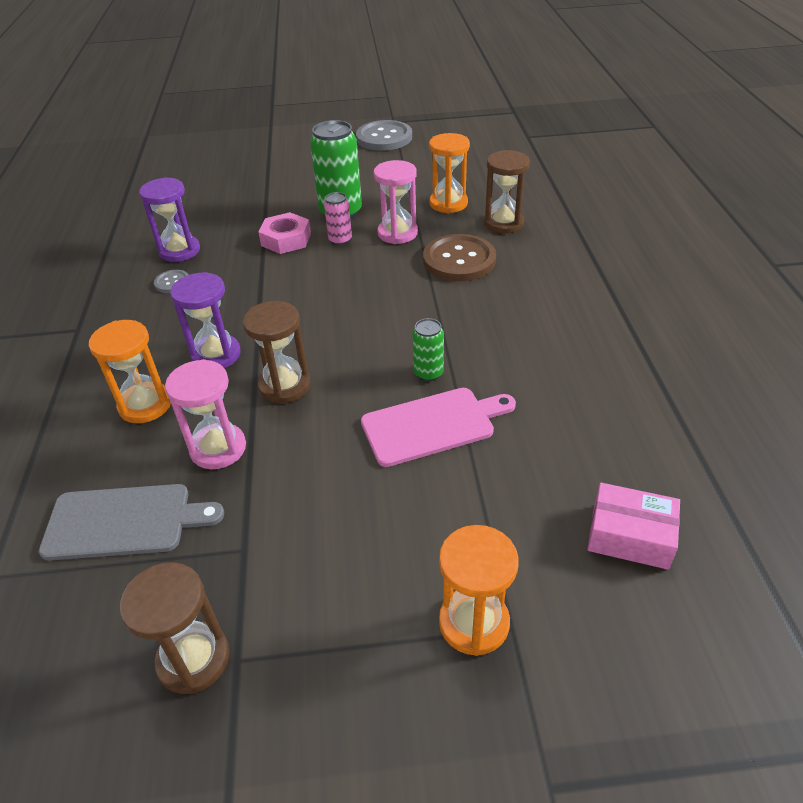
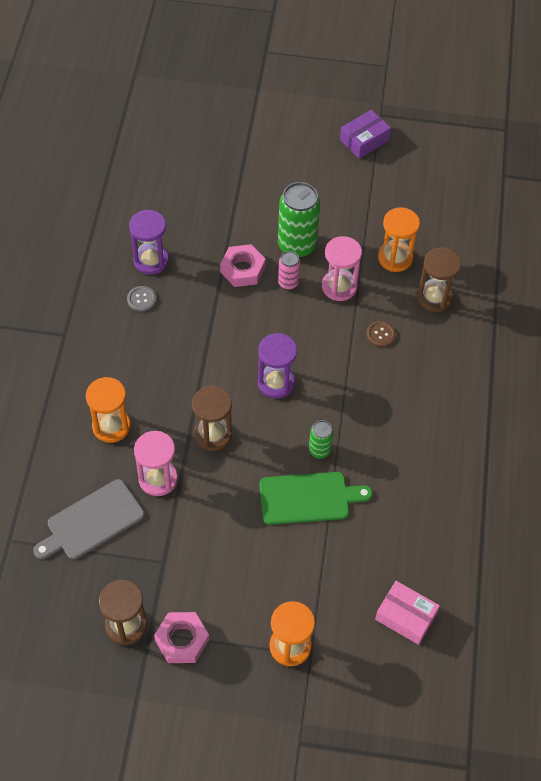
camera: 10 degrees right, 15 degrees up
(124, 521) = (92, 521): grey cutting board -> grey cutting board turned 135 degrees clockwise
(216, 355) = (167, 390): purple hourglass -> purple hourglass (276, 382)
(293, 659) = (182, 640): none -> pink nut
(384, 138) = (364, 140): grey button -> purple box
(432, 425) = (308, 498): pink cutting board -> green cutting board
(459, 260) = (380, 334): brown button -> brown button, size x0.47

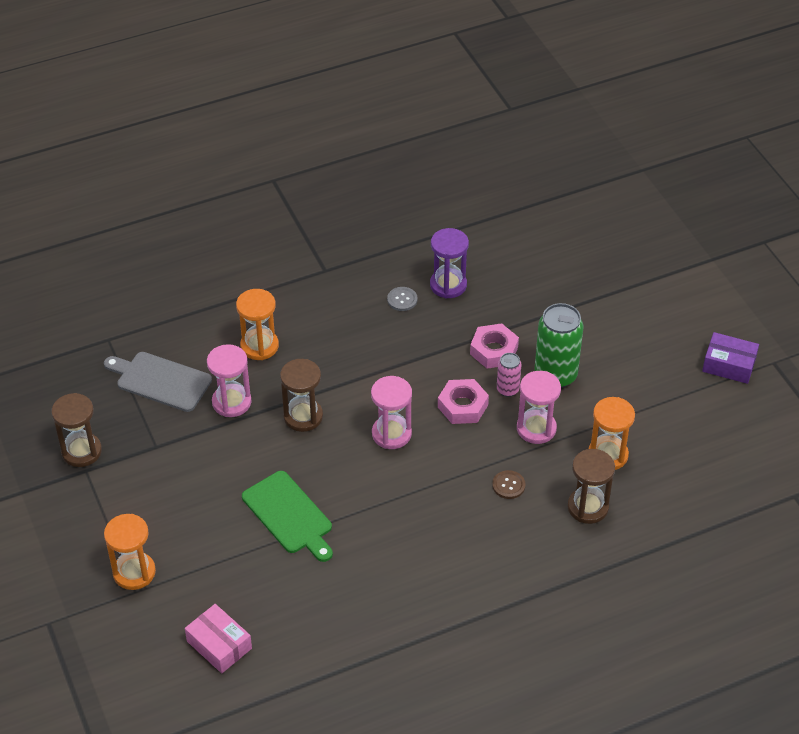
camera: 60 degrees right, 10 degrees down
(182, 640) = (92, 495): pink nut -> pink nut (463, 406)
(276, 382) = (391, 434): purple hourglass -> pink hourglass
(319, 450) = (344, 499): green can -> none
(406, 616) = (219, 645): pink box -> pink box turned 45 degrees counterclockwise

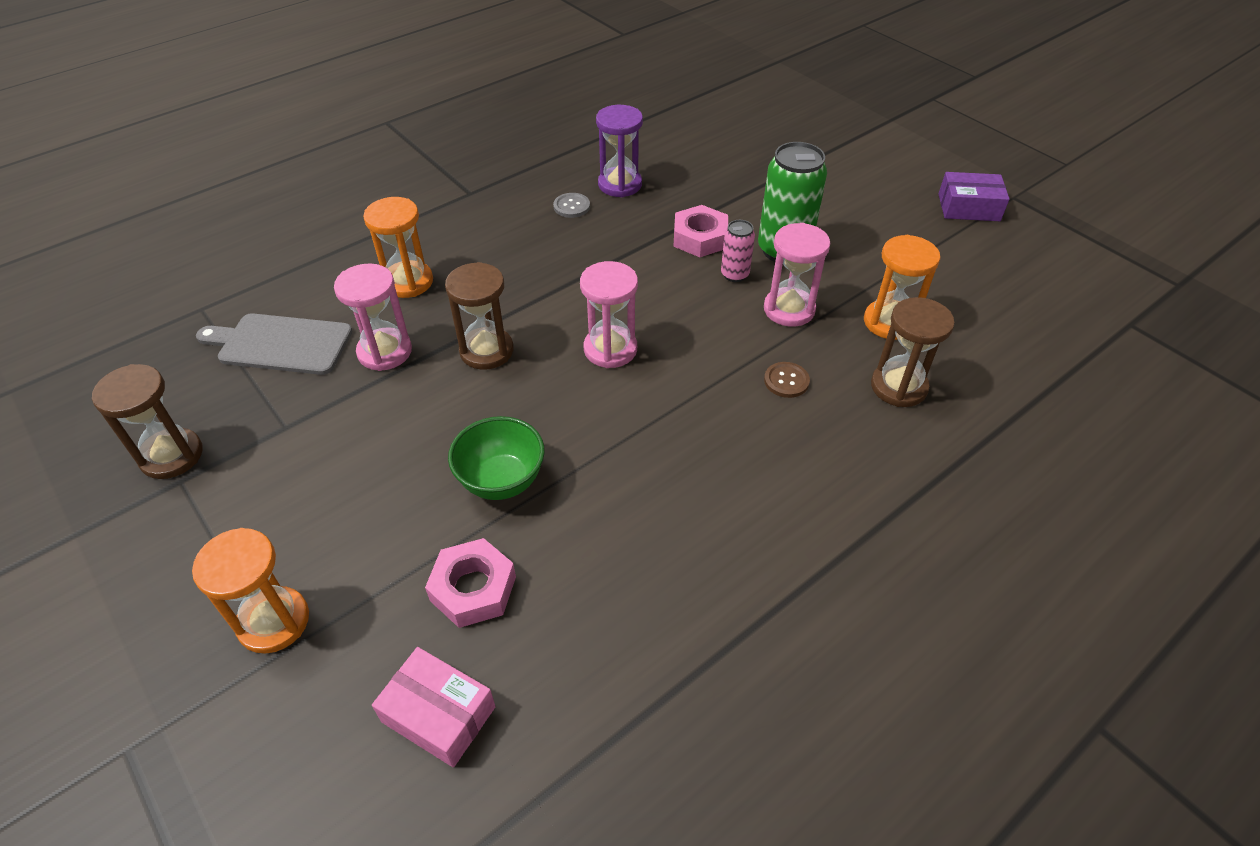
camera: 15 degrees left, 0 degrees up
(289, 515) = (501, 481): green cutting board -> green bowl
(463, 406) = (688, 301): pink nut -> pink nut (473, 588)

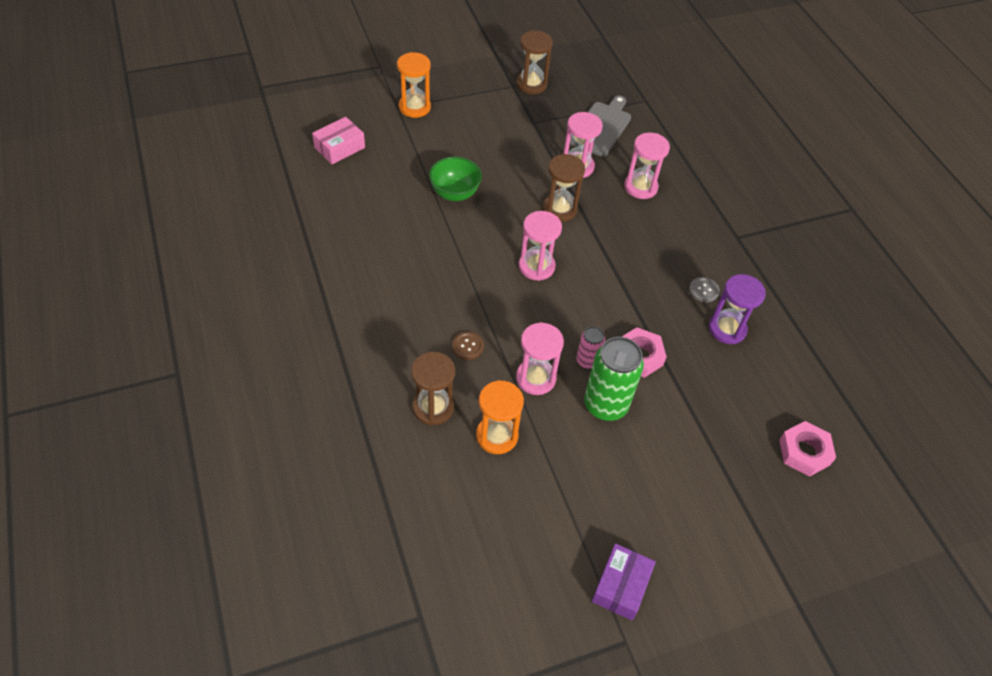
camera: 105 degrees right, 5 degrees up
(408, 282) = (640, 187): orange hourglass -> pink hourglass
(473, 588) = (395, 170): pink nut -> pink nut (804, 452)

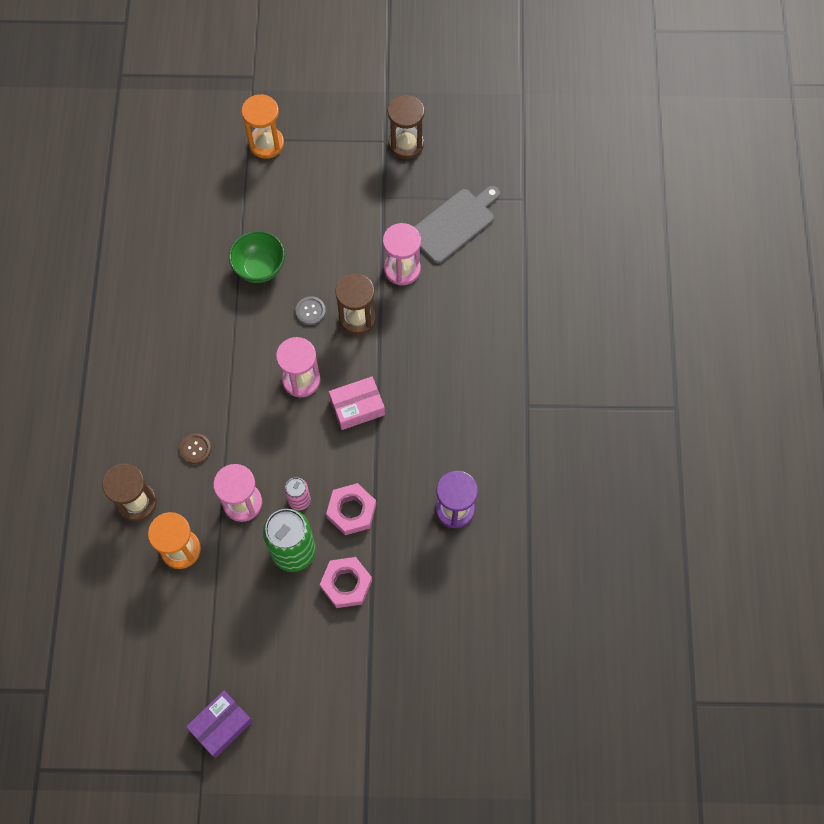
camera: 25 degrees right, 15 degrees up
(339, 147) = (169, 177): pink box -> pink box (357, 407)
(640, 187) = (456, 314): pink hourglass -> none
(704, 290) = (455, 458): grey button -> grey button (310, 311)
(804, 452) = (455, 661): pink nut -> pink nut (346, 584)

